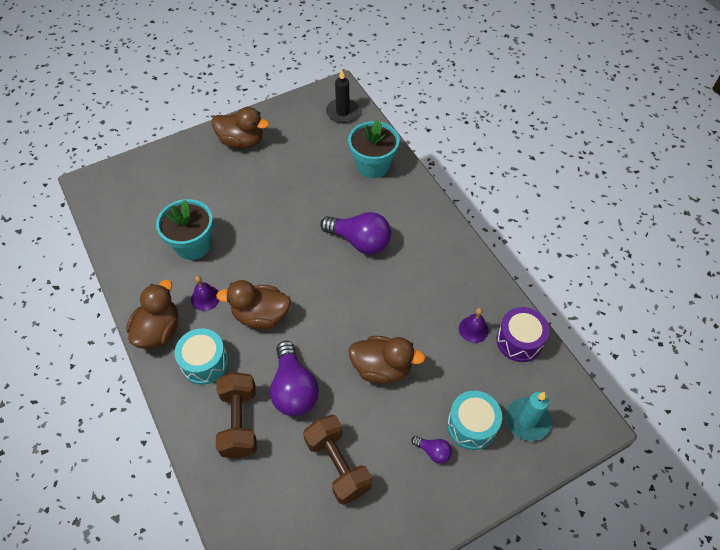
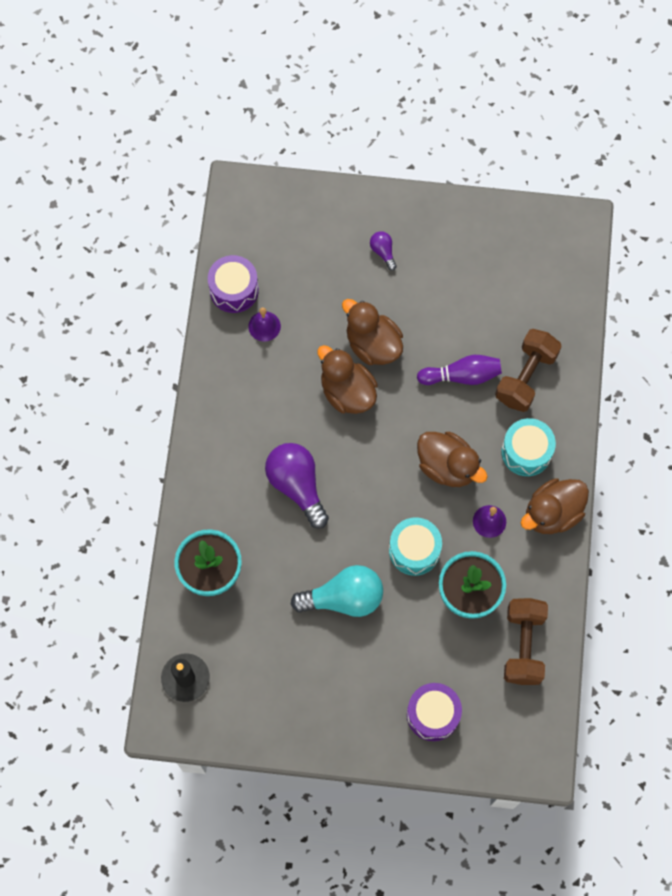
camera: 145 degrees left, 15 degrees up
(176, 171) = (433, 714): none -> purple drum
(242, 141) = (333, 711): brown duck -> brown duck (347, 392)
(278, 198) = (344, 598): none -> turquoise light bulb
(294, 389) = (462, 376): purple light bulb -> purple bowling pin
(338, 465) = (466, 291): brown dumbbell -> brown dumbbell (523, 645)
(471, 425) = (336, 251): turquoise drum -> turquoise drum (414, 550)
(527, 420) = (288, 225): turquoise candle -> none

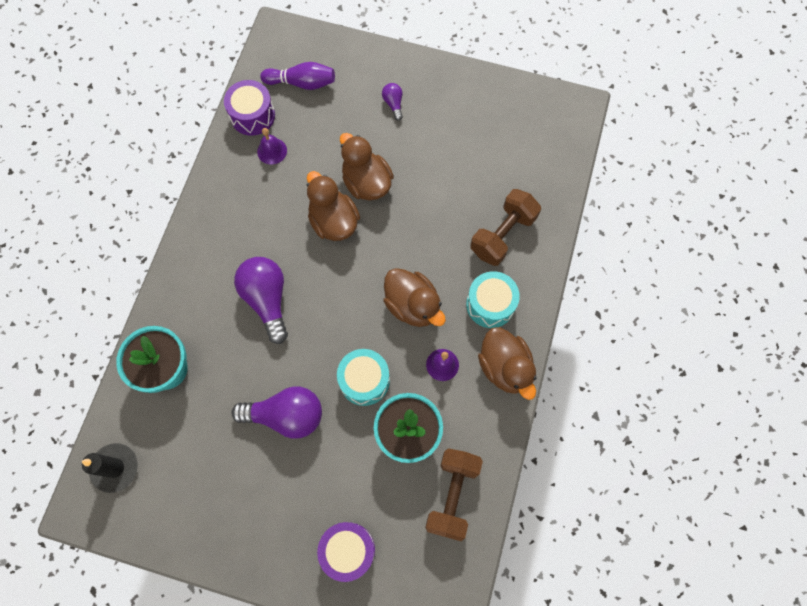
camera: 10 degrees right, 0 degrees up
(344, 598) = (286, 415): turquoise light bulb -> purple light bulb
(462, 376) = (443, 224): purple bowling pin -> purple bowling pin (302, 83)
(552, 513) = (504, 367): brown duck -> brown duck turned 90 degrees counterclockwise

